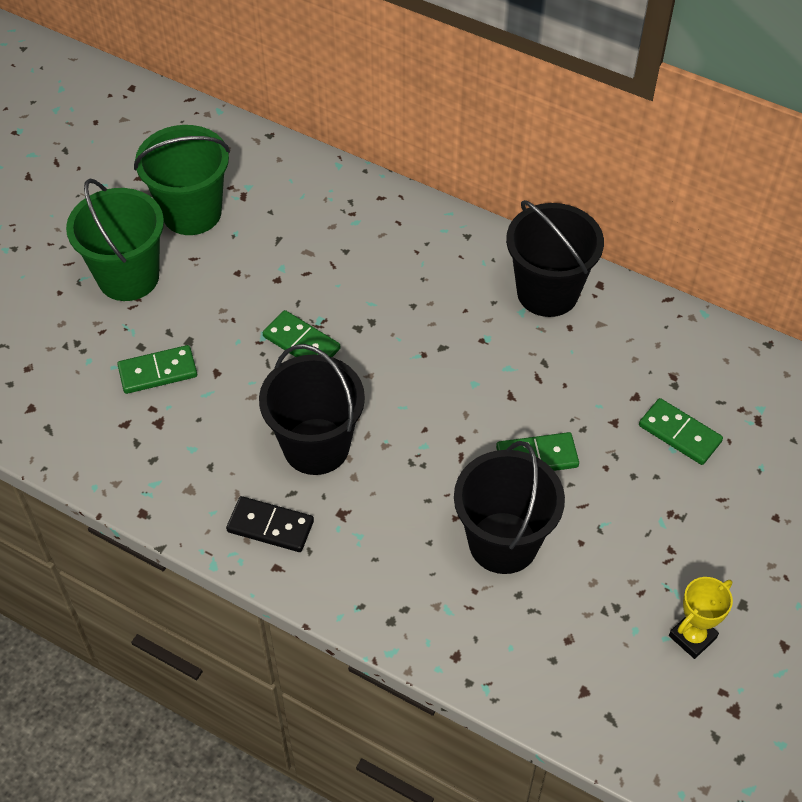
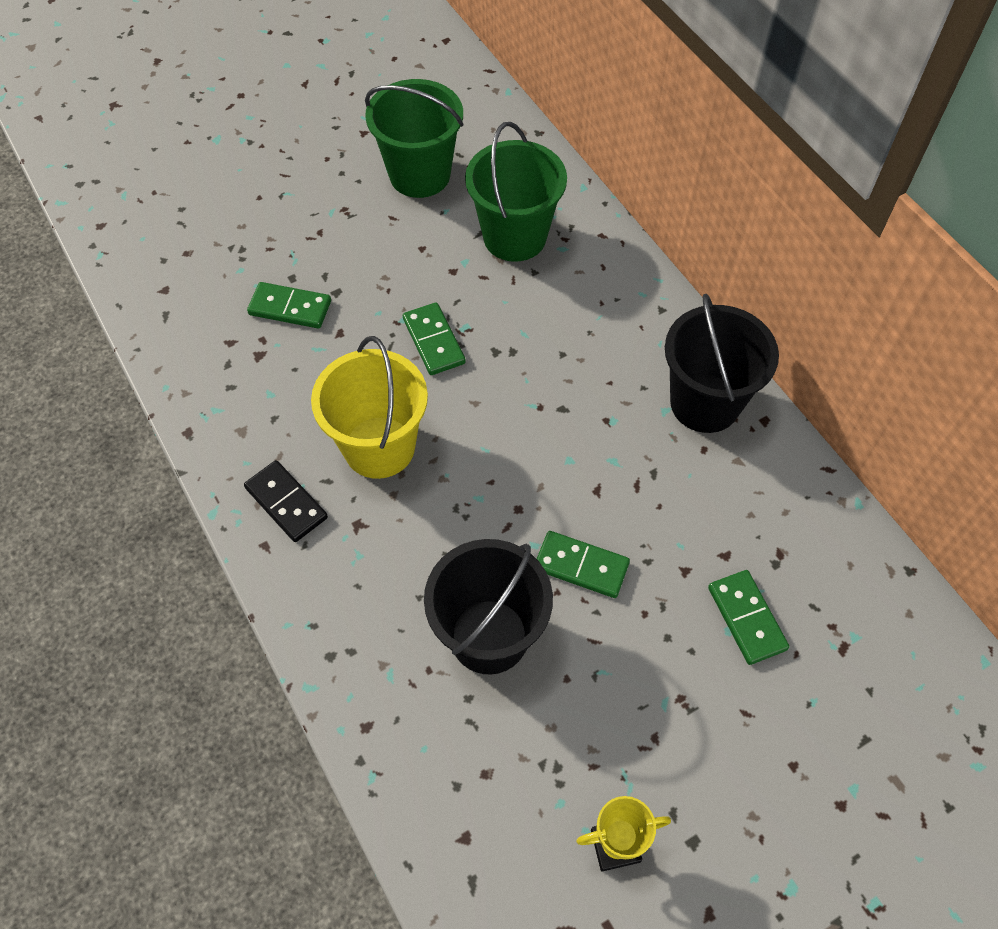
camera: 30 degrees right, 5 degrees up
(128, 277) = (325, 209): green bucket -> green bucket (514, 237)
(316, 446) = (379, 447): black bucket -> yellow bucket

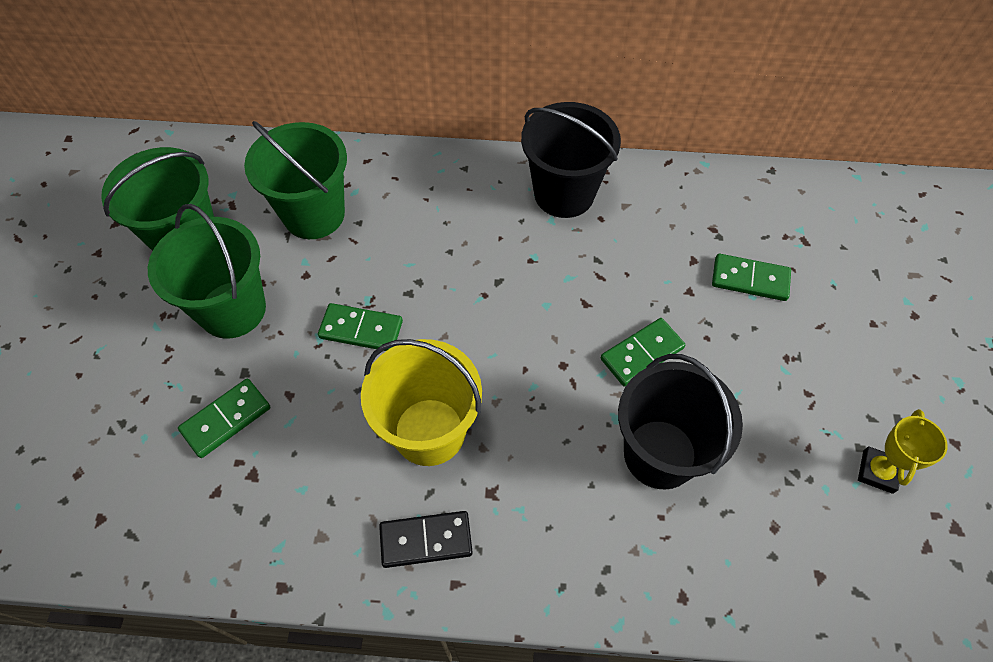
camera: 55 degrees left, 0 degrees up
(383, 246) = (232, 309): none -> green bucket

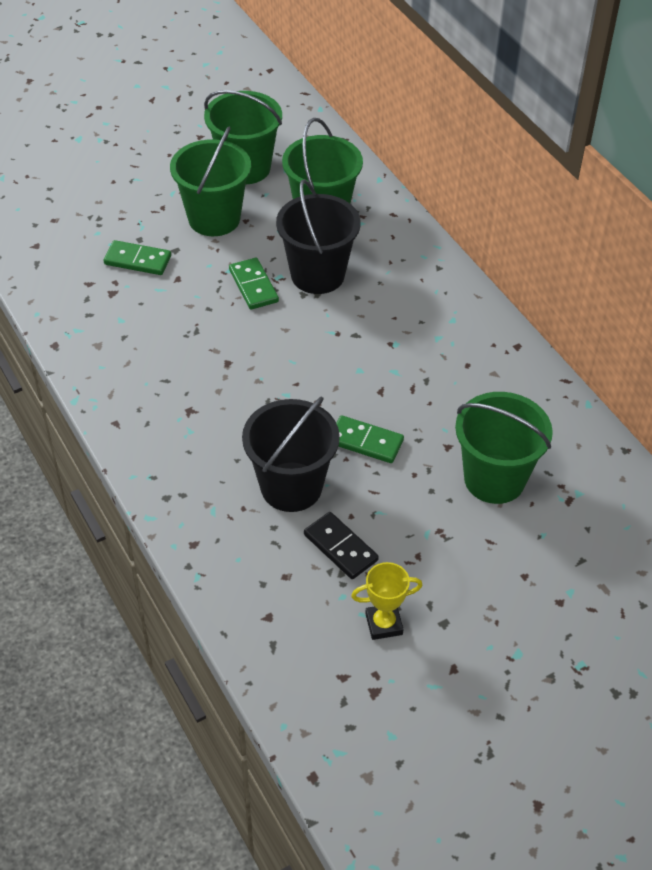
camera: 55 degrees right, 10 degrees down
(426, 540) = (133, 394): black domino -> black domino (340, 547)
(429, 431) = (208, 358): yellow bucket -> none
(564, 194) = (470, 333): black bucket -> black bucket (317, 275)
(750, 279) = (494, 479): green domino -> green bucket

